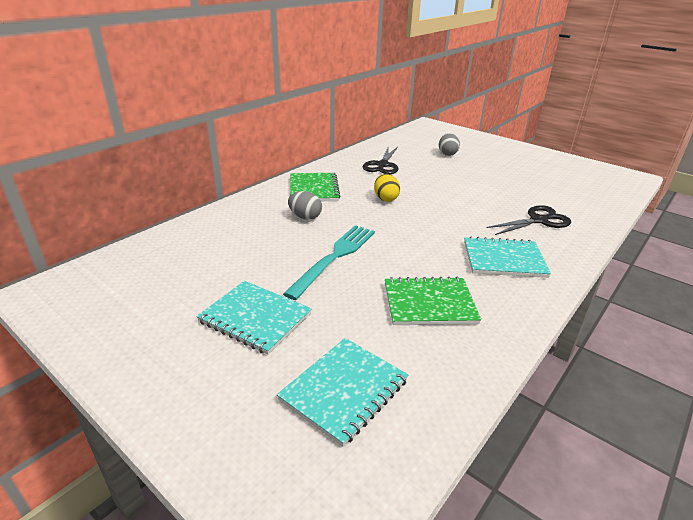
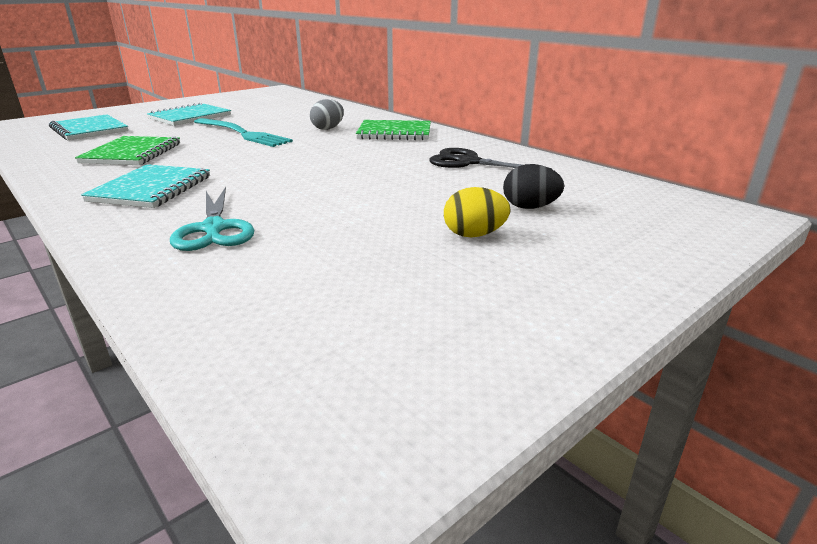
camera: 100 degrees right, 5 degrees down
(385, 198) = (352, 156): yellow egg -> yellow egg (474, 235)
(447, 154) = (530, 207): grey egg -> black egg
(538, 220) = (214, 229): black scissors -> turquoise scissors

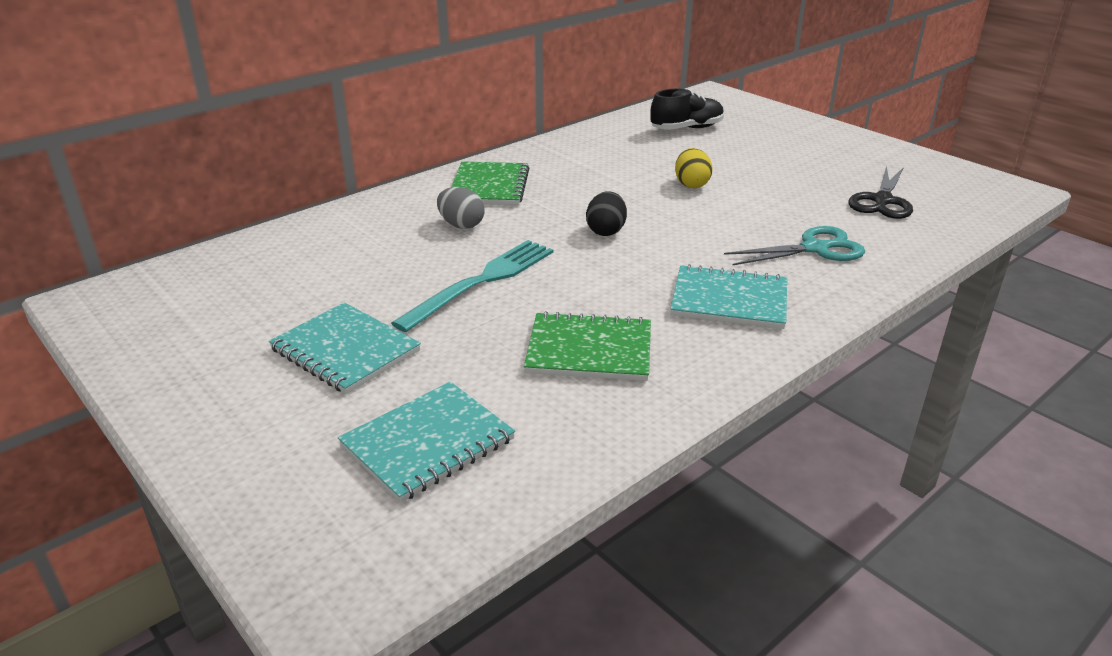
camera: 90 degrees left, 5 degrees up
(469, 162) = (608, 155): black scissors -> black scissors (882, 201)
(474, 235) = (779, 160): yellow egg -> yellow egg (691, 184)
(530, 207) = (720, 142): black egg -> black egg (606, 231)
(567, 194) = (686, 129): none -> black shoe

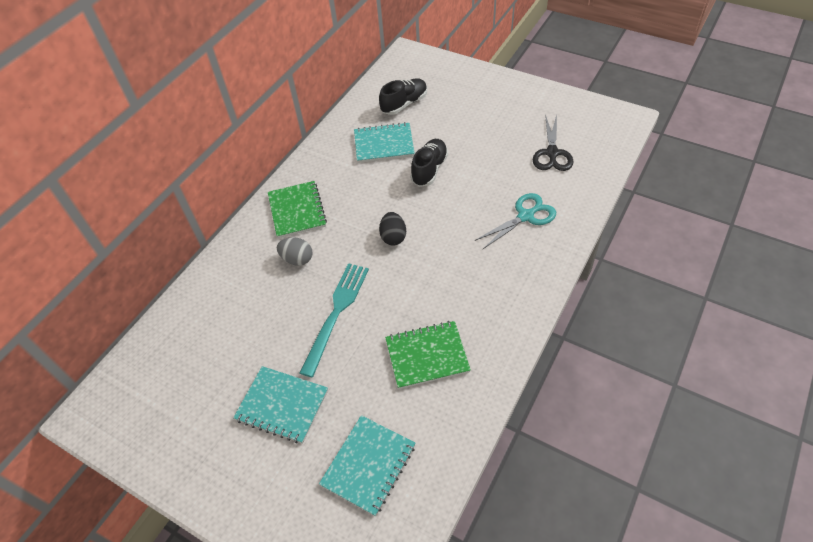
camera: 15 degrees left, 20 degrees up
(691, 184) = (429, 169): yellow egg -> black shoe
(729, 300) = (491, 283): turquoise notebook -> turquoise notebook (384, 144)

